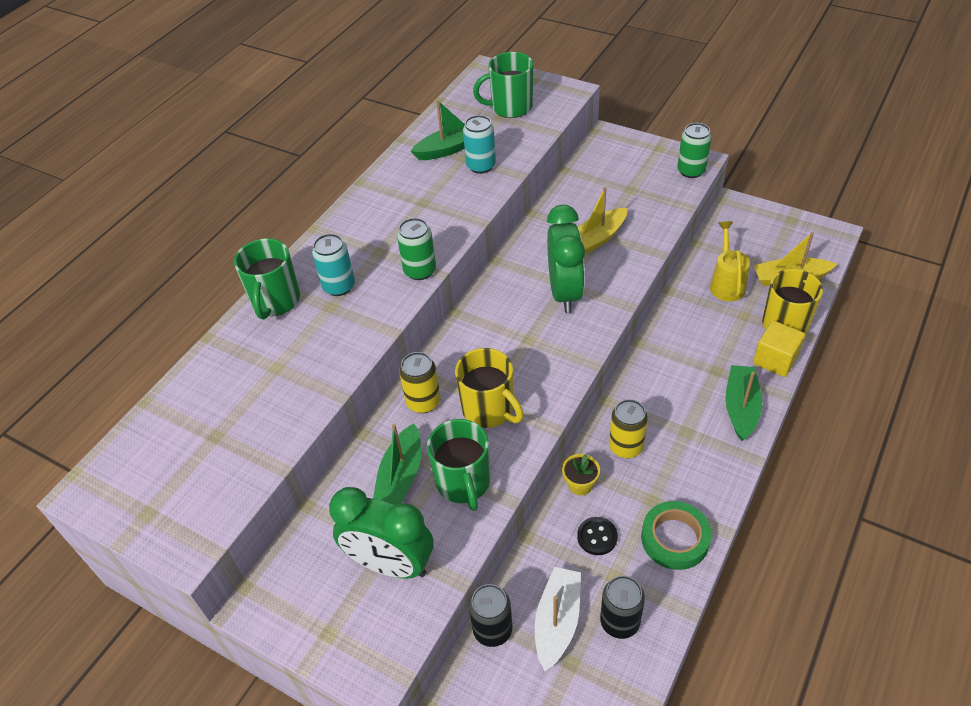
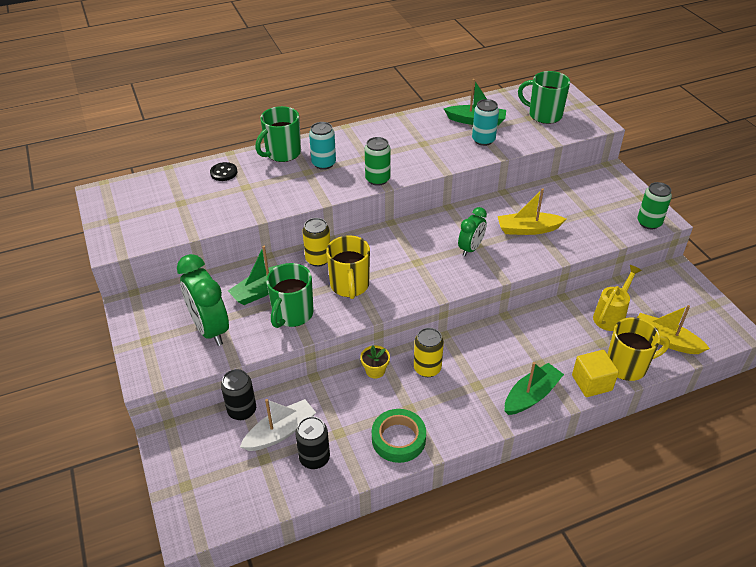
camera: 35 degrees right, 5 degrees down
(565, 292) = (470, 249): green clock -> green clock, size x0.60
(597, 537) = (353, 405): black button -> black button (224, 173)

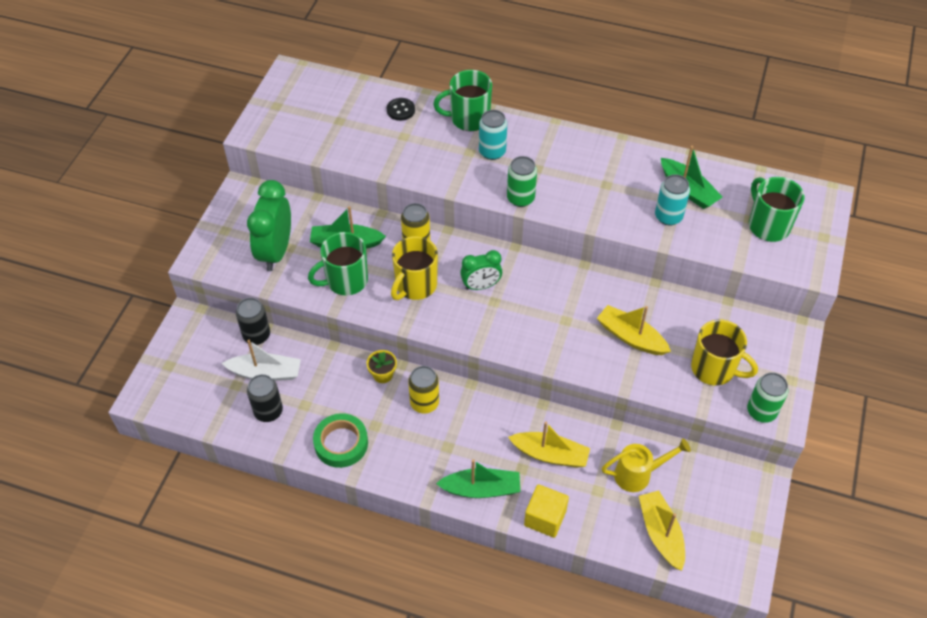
camera: 40 degrees right, 10 degrees up
(470, 249) = (555, 320): green clock -> green clock (481, 286)
(547, 342) = (550, 454): none -> yellow boat
(627, 366) = (595, 528): yellow mug -> yellow mug (714, 369)

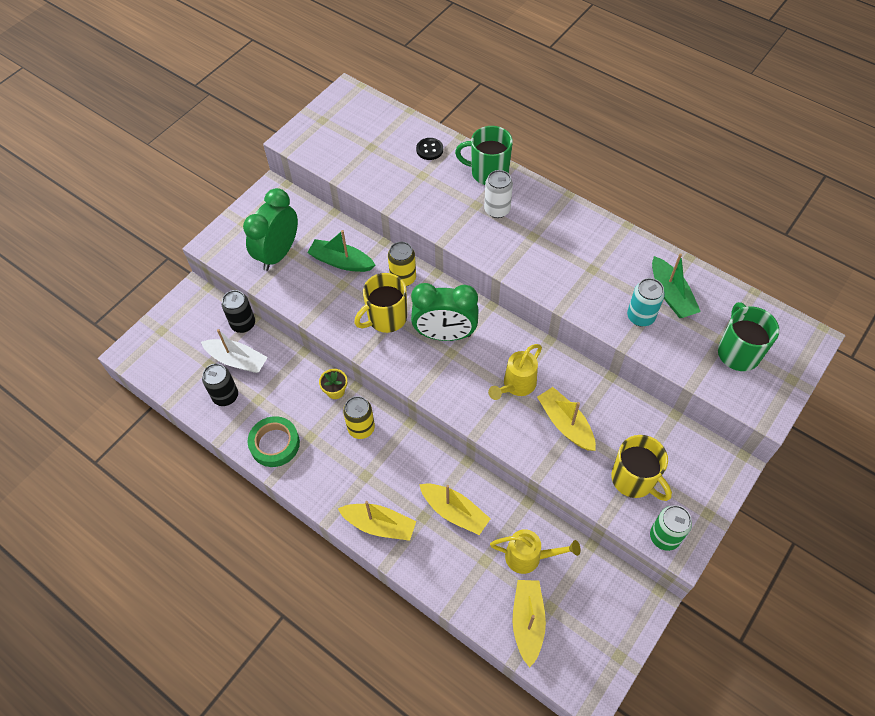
camera: 20 degrees right, 5 degrees up
(346, 281) = (327, 297): green mug -> none
(481, 286) = (445, 334): green clock -> green clock, size x1.66
(481, 489) = (379, 525): green boat -> yellow boat
(492, 152) = (497, 210): turquoise can -> white can
(520, 198) = (505, 262): green can -> none
(545, 518) = (426, 571): yellow cube -> none
(570, 315) = (516, 385): none -> yellow watering can

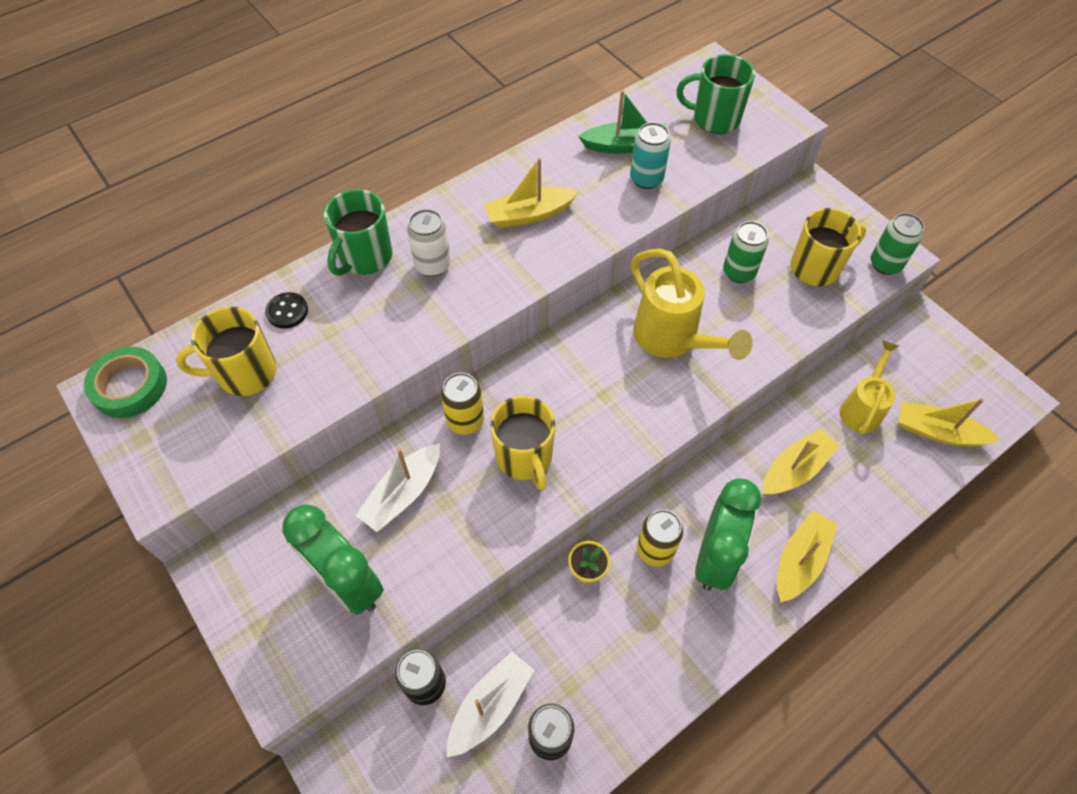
camera: 75 degrees left, 0 degrees up
(275, 444) = (652, 675): green tape -> green tape (130, 386)
(341, 262) = (403, 494): green boat -> white boat
(378, 147) = (245, 373): none -> yellow mug
(445, 334) = (575, 395): green clock -> green clock (715, 557)
(516, 385) = (672, 339): yellow watering can -> yellow watering can, size x1.52
(565, 424) = (735, 307): yellow boat -> yellow boat (529, 214)
(603, 420) = (739, 272): none -> green can

